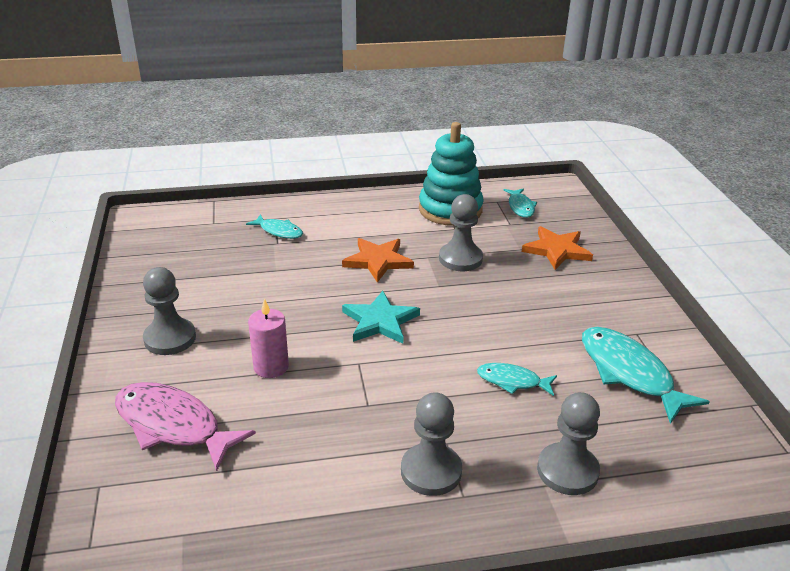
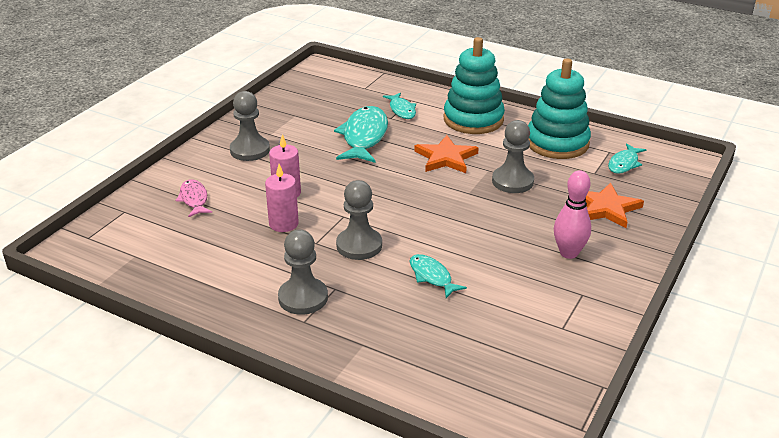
camera: 40 degrees right, 0 degrees up
(173, 425) = (194, 199): pink fish -> pink fish, size x0.55
(310, 402) = (283, 224): none -> pink candle
(355, 215) = (473, 119): none -> turquoise stacking toy
(380, 321) = (392, 197): turquoise star -> none
(567, 471) = (390, 345): grey pawn -> grey pawn (359, 245)
(582, 302) = (569, 253): none -> pink bowling pin
(629, 373) = (531, 315): turquoise fish -> turquoise fish (364, 137)

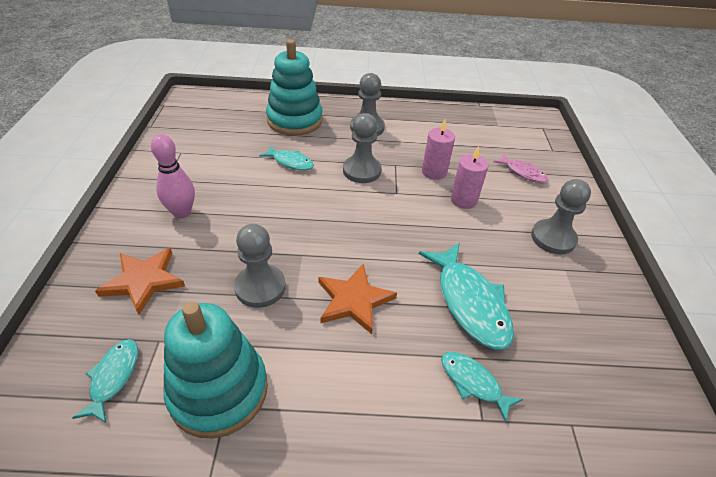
camera: 150 degrees right, 10 degrees up
(473, 119) = (362, 403): turquoise stacking toy -> turquoise stacking toy (295, 120)

